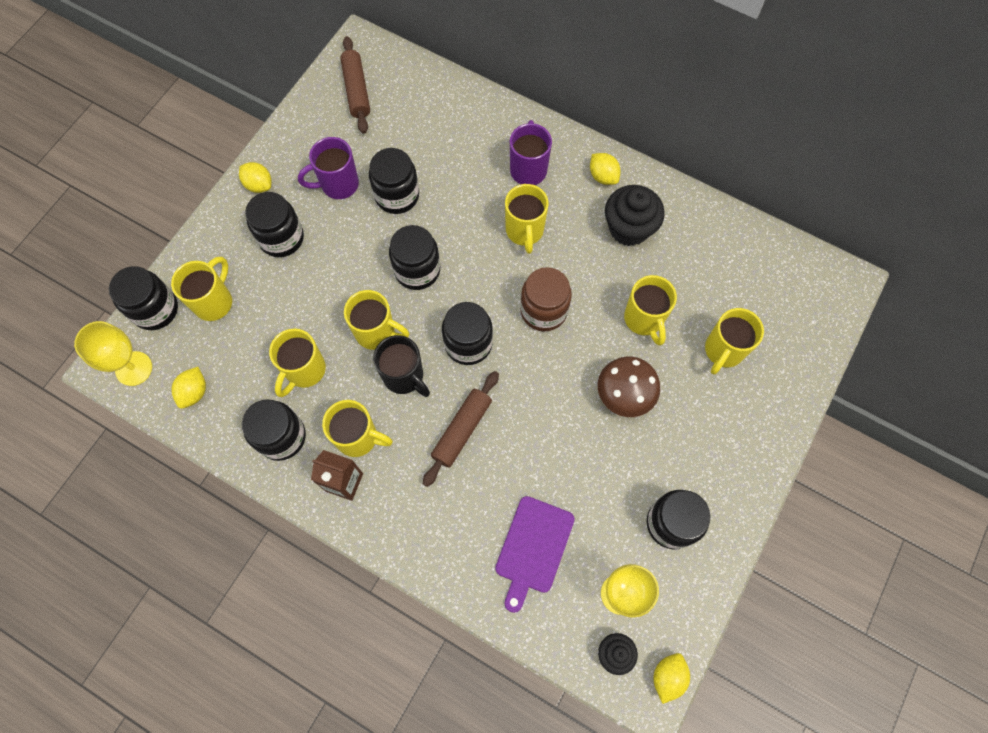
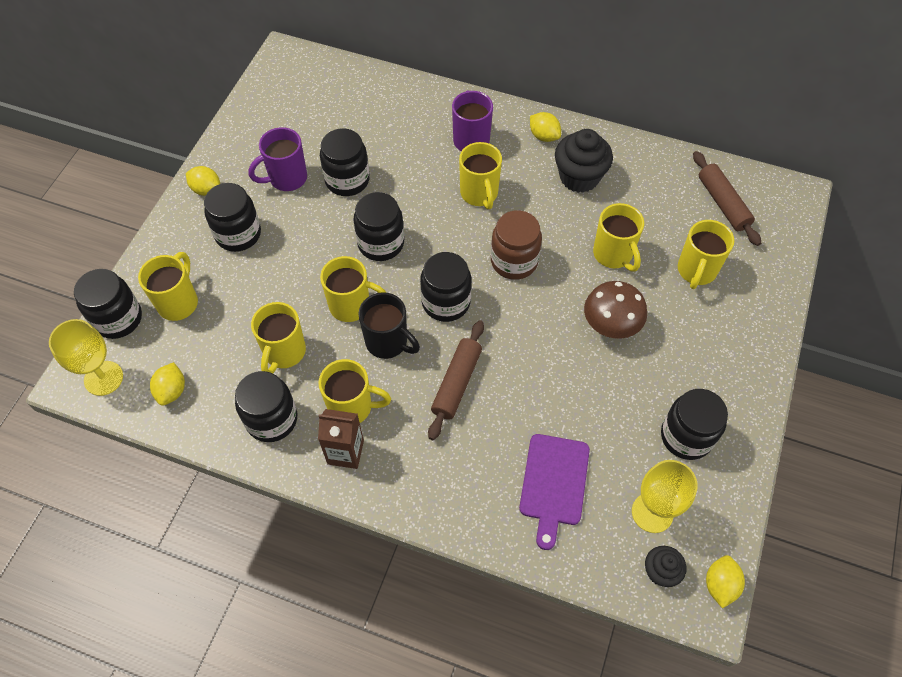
camera: 10 degrees left, 10 degrees down
(357, 90) = (289, 94): brown rolling pin -> brown rolling pin (723, 203)

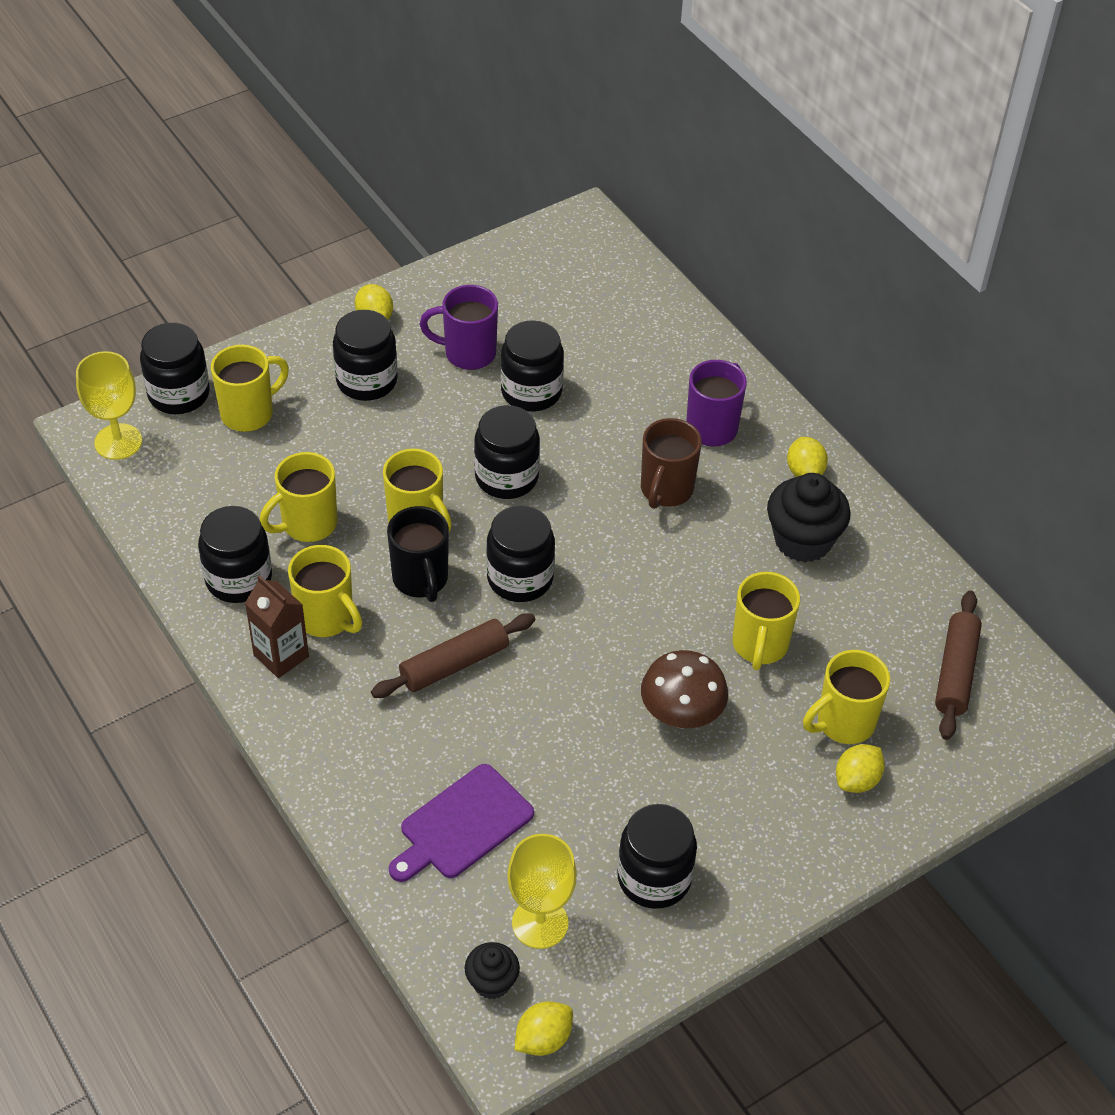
camera: 35 degrees right, 10 degrees down
(172, 391) = (169, 493): yellow lemon -> yellow lemon (857, 780)
(479, 194) = (665, 490): yellow mug -> brown mug
(514, 261) = (636, 583): brown jar -> none

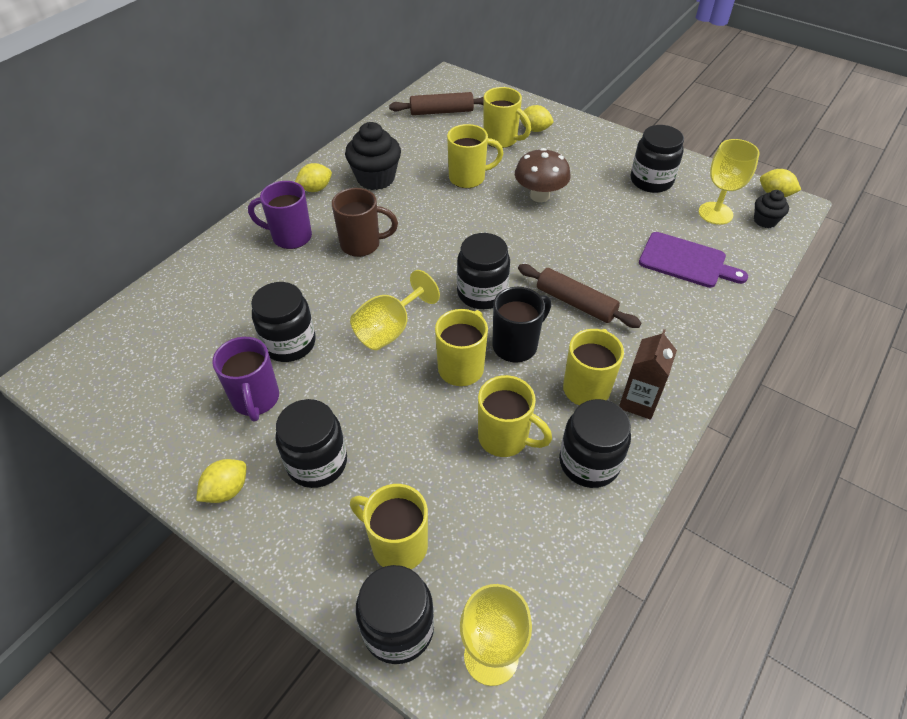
camera: 110 degrees left, 0 degrees up
(506, 477) = (390, 329): black jar -> yellow goblet

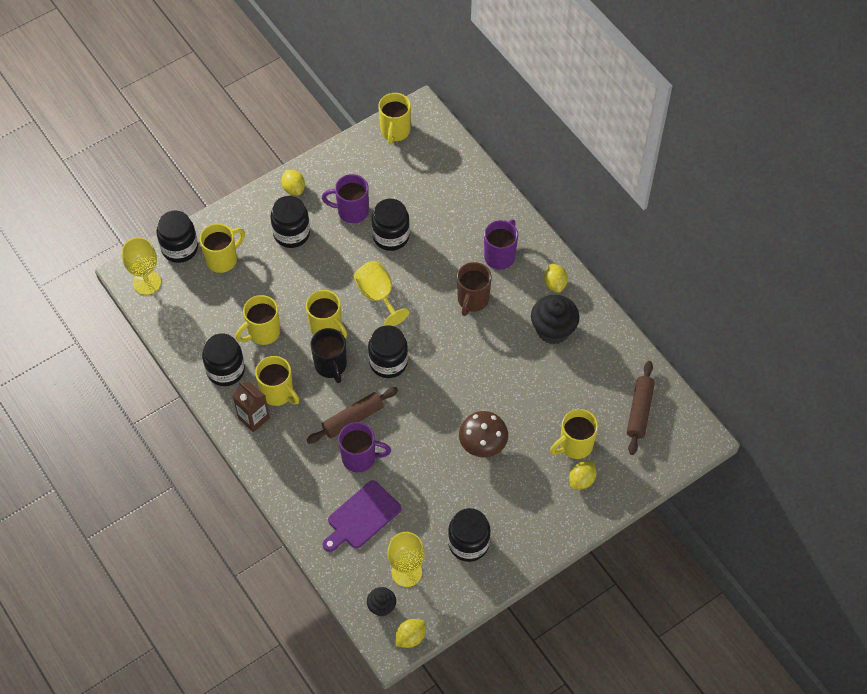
camera: 110 degrees right, 10 degrees up
(468, 178) = (527, 399): yellow mug -> yellow mug (395, 131)
(619, 282) = (360, 458): none -> purple mug

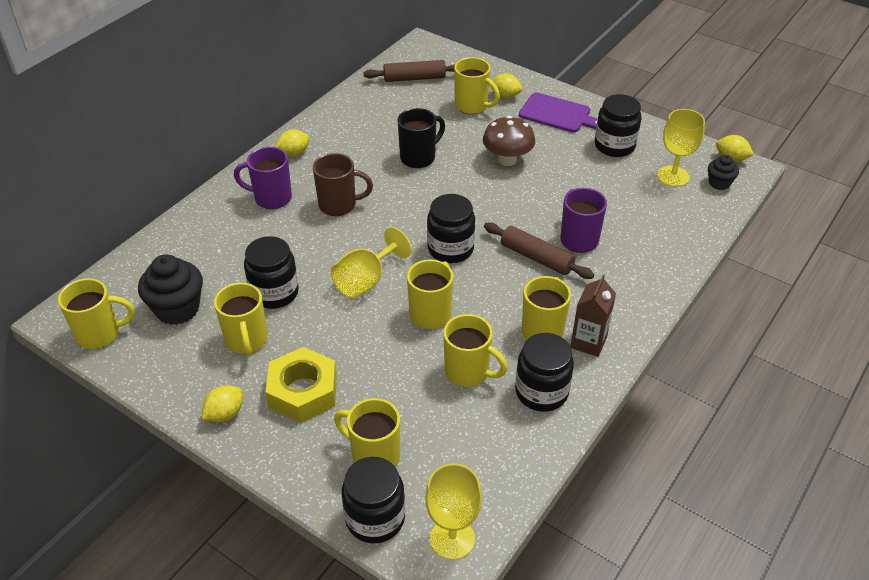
camera: 110 degrees left, 15 degrees down
(291, 233) = (303, 392): black jar -> yellow nut
(331, 366) = (481, 294): black mug -> black mug (419, 157)
(351, 211) = (246, 341): purple mug -> yellow mug
(362, 517) = (641, 220): purple cutting board -> purple cutting board (558, 114)
(553, 330) = (351, 143): black cupcake -> black cupcake (177, 309)

